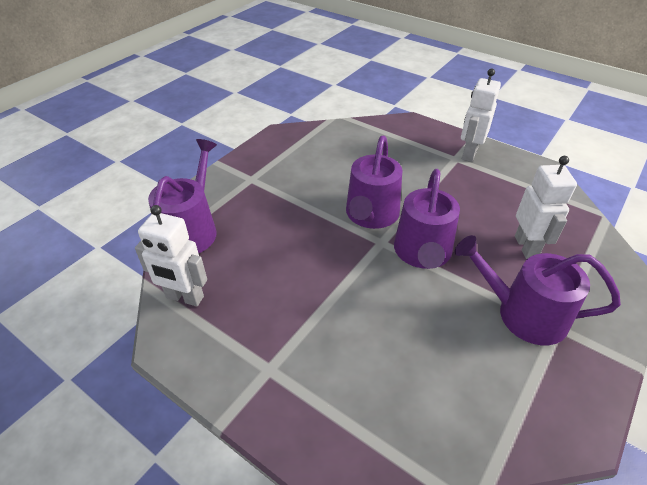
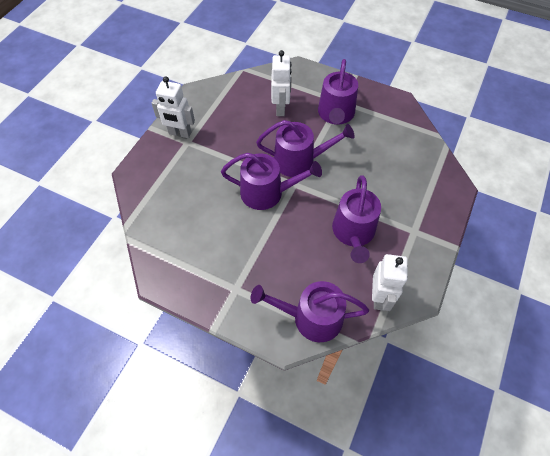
camera: 100 degrees left, 15 degrees up
(288, 290) = (353, 233): none -> purple watering can
(526, 247) = (281, 108): white robot -> white robot turned 105 degrees clockwise

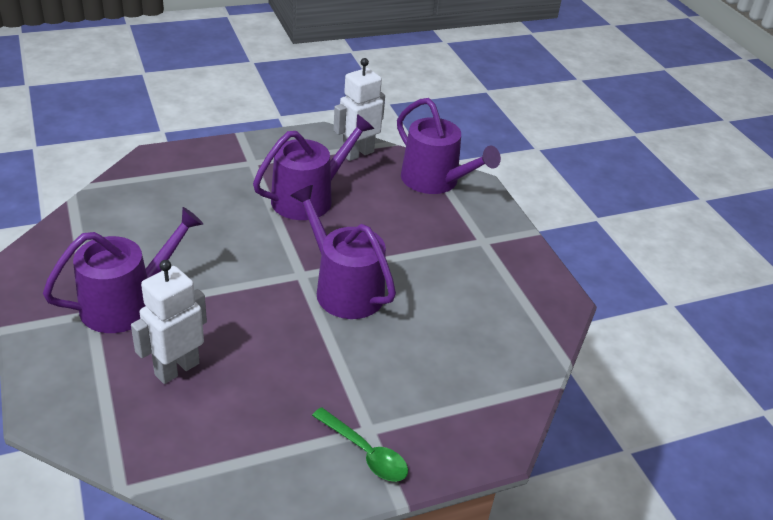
camera: 140 degrees left, 20 degrees down
(180, 133) = (365, 452): white robot -> green spoon
(299, 160) = (258, 290): purple watering can -> none

